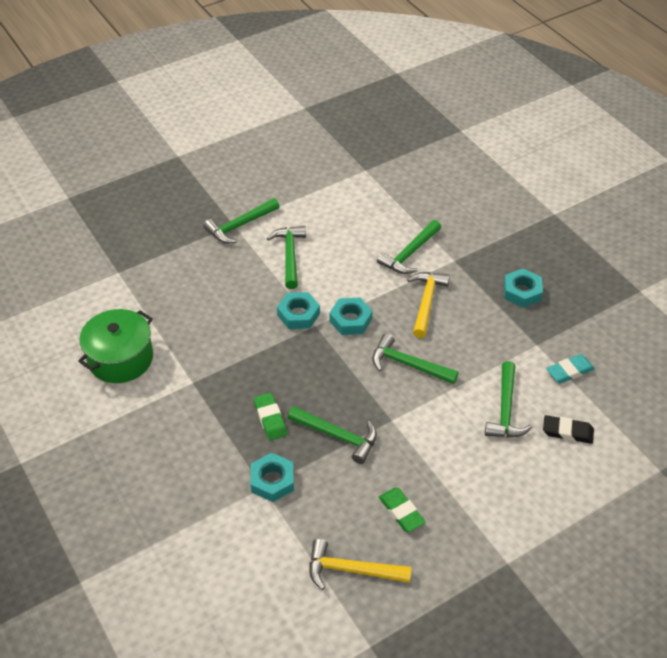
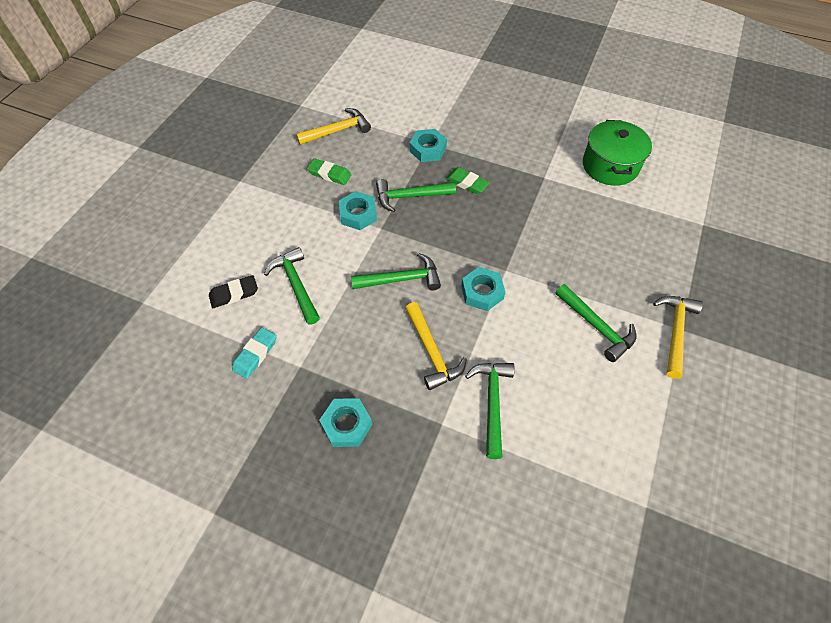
camera: 145 degrees right, 10 degrees up
(239, 226) = (675, 331): green hammer -> yellow hammer
(298, 314) = (528, 272): turquoise nut -> turquoise nut (358, 214)

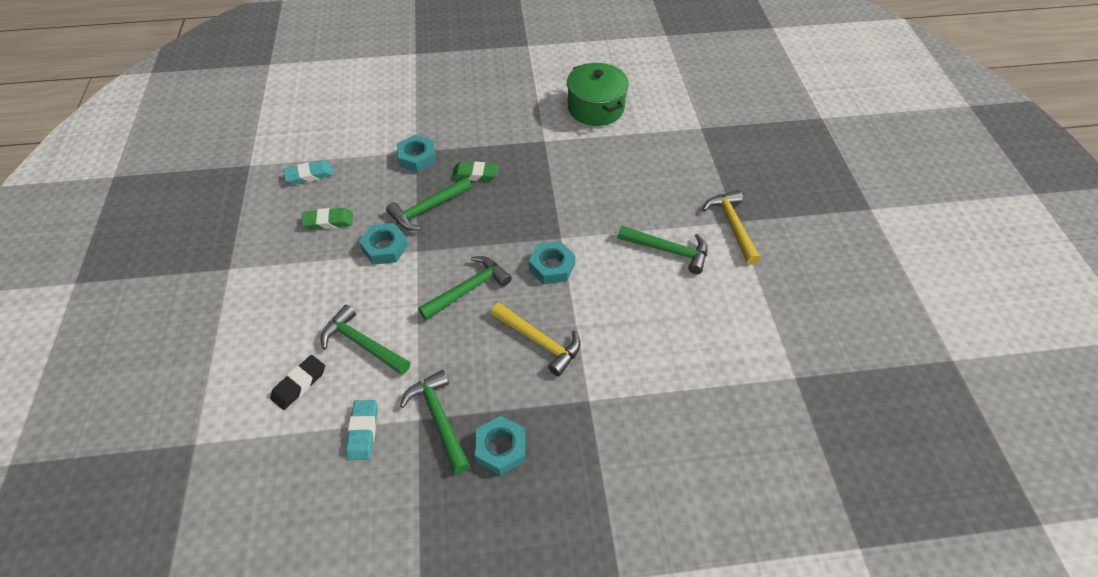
camera: 30 degrees left, 5 degrees down
(338, 130) = (309, 175): yellow hammer -> turquoise eraser
(492, 402) = (621, 358): green hammer -> green hammer (439, 418)

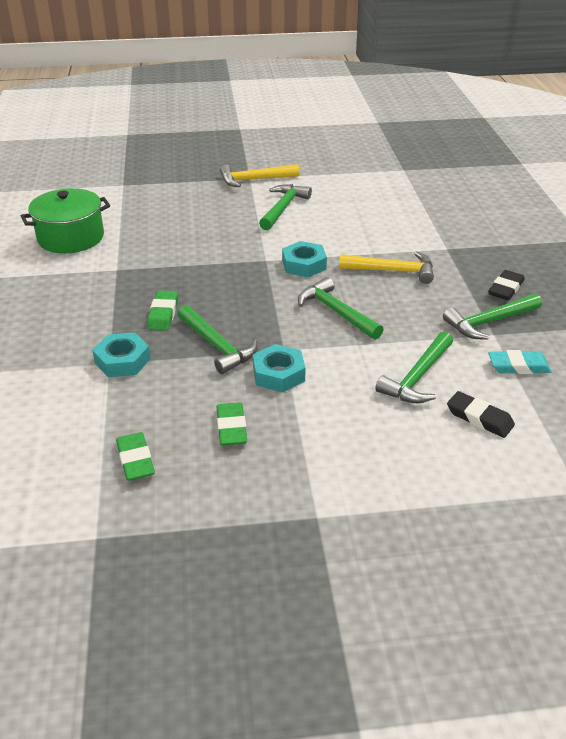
camera: 90 degrees left, 15 degrees down
(309, 175) = (135, 460): turquoise eraser -> green eraser
(501, 448) = (505, 289): turquoise nut -> black eraser
(539, 341) = (393, 271): yellow hammer -> yellow hammer turned 60 degrees clockwise

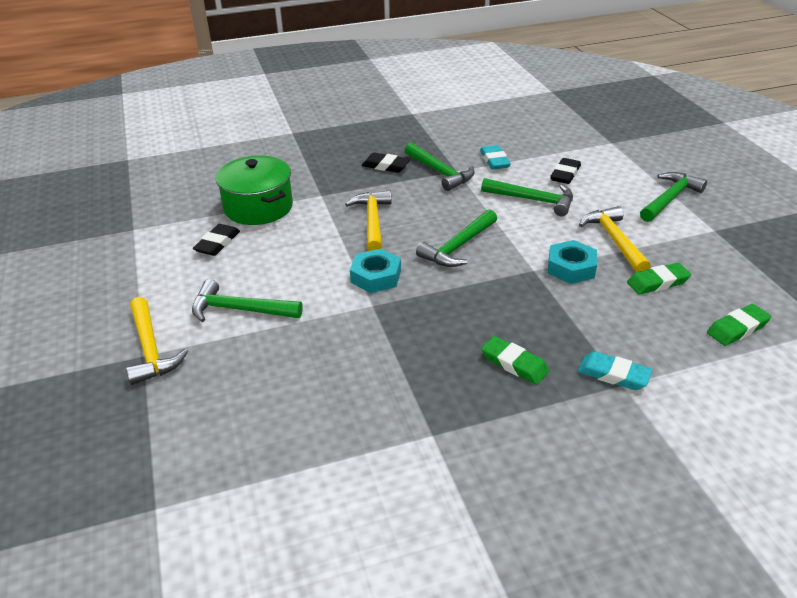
camera: 100 degrees left, 0 degrees up
(71, 237) = (355, 521): green pot -> green pot (258, 207)
(122, 361) = (613, 374): turquoise nut -> turquoise eraser
(163, 314) = (514, 364): green eraser -> green eraser turned 45 degrees clockwise
(217, 346) = (551, 311): green hammer -> green hammer (670, 198)
(319, 418) = (614, 240): none -> yellow hammer
(374, 200) = (217, 243): none -> black eraser

